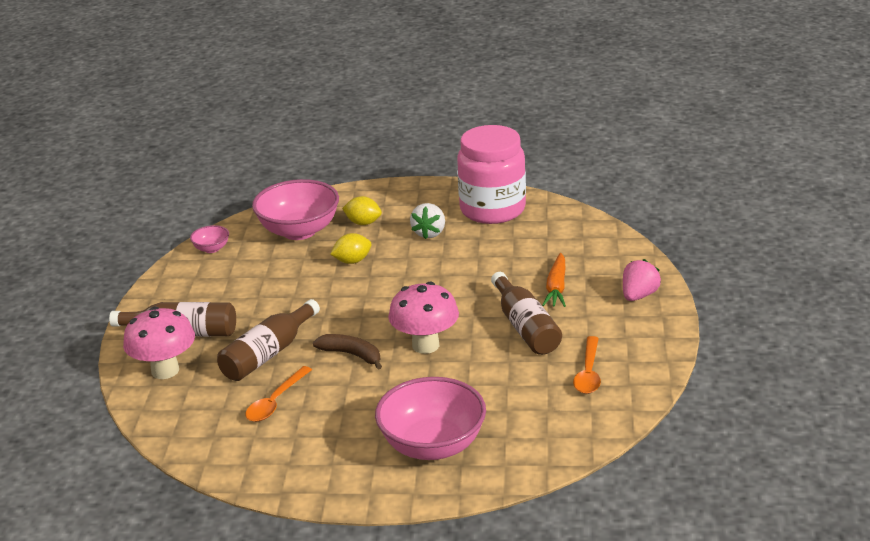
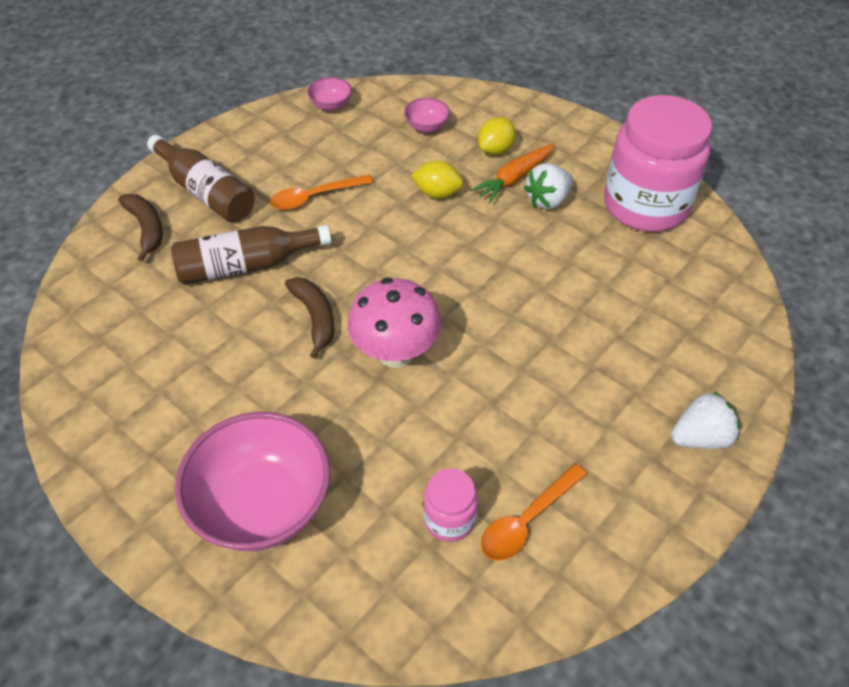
camera: 35 degrees right, 20 degrees up
(165, 370) = (146, 229): pink mushroom -> brown banana
(275, 401) = (190, 332): orange spoon -> orange spoon (315, 197)
(299, 231) = (426, 127): pink bowl -> pink bowl, size x0.45
(363, 223) = (495, 150): yellow lemon -> yellow lemon turned 75 degrees clockwise
(525, 327) = (522, 398): brown bottle -> none
(547, 394) = (449, 519): none -> pink jar
(556, 287) = (612, 361): orange carrot -> orange carrot (514, 178)
(639, 295) = (700, 437): pink strawberry -> white strawberry

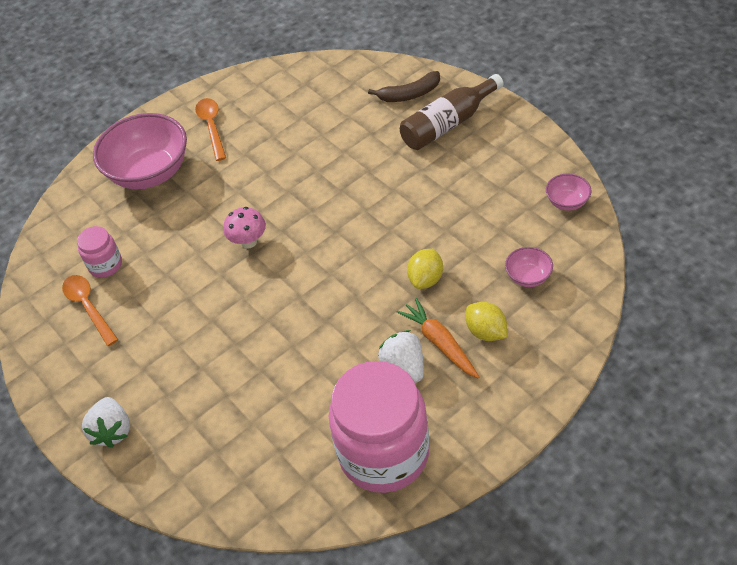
camera: 105 degrees right, 0 degrees up
(246, 265) = (358, 153): brown bottle -> none
(315, 197) = (432, 192): orange spoon -> orange spoon (212, 127)
(315, 318) = (295, 195): brown banana -> none
(395, 353) = (248, 242): pink mushroom -> pink mushroom, size x0.60

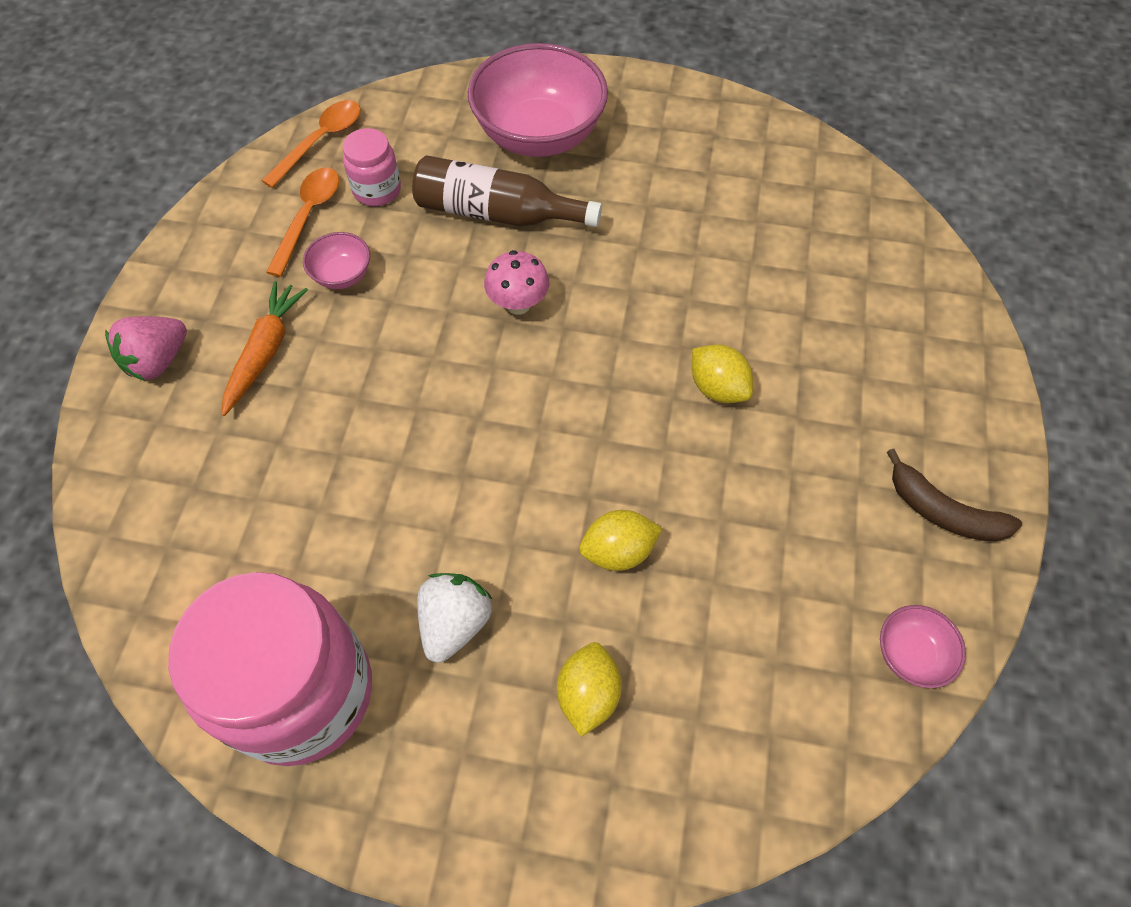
camera: 45 degrees right, 10 degrees up
(112, 431) = (158, 361): white strawberry -> pink strawberry
(212, 127) = (658, 144): orange spoon -> orange spoon (320, 141)
(377, 189) = (717, 388): none -> yellow lemon
(409, 94) = (912, 313): brown banana -> brown banana (943, 511)
(440, 343) = (525, 643): orange carrot -> orange carrot (265, 352)
(448, 124) = (906, 395): brown bottle -> brown bottle (497, 213)
(528, 277) = (728, 689): pink bowl -> pink bowl (342, 275)

